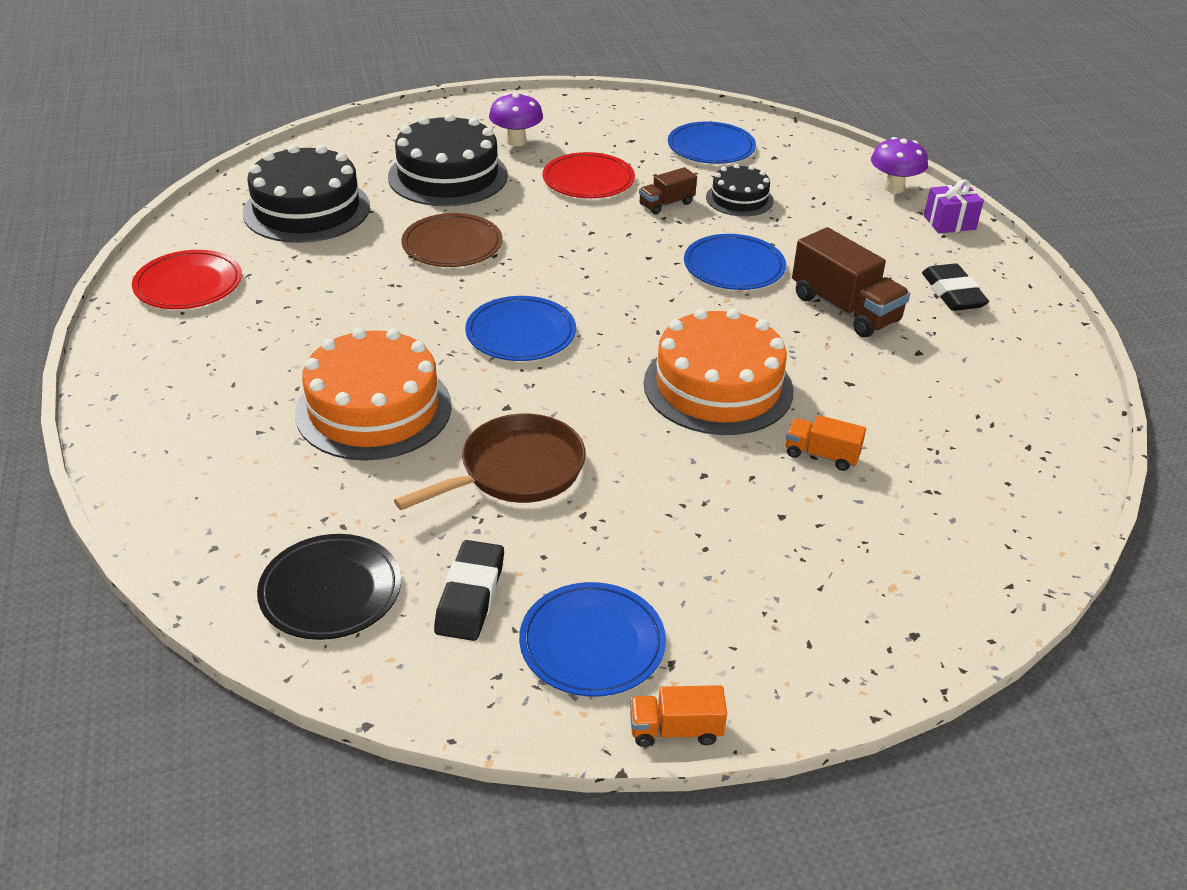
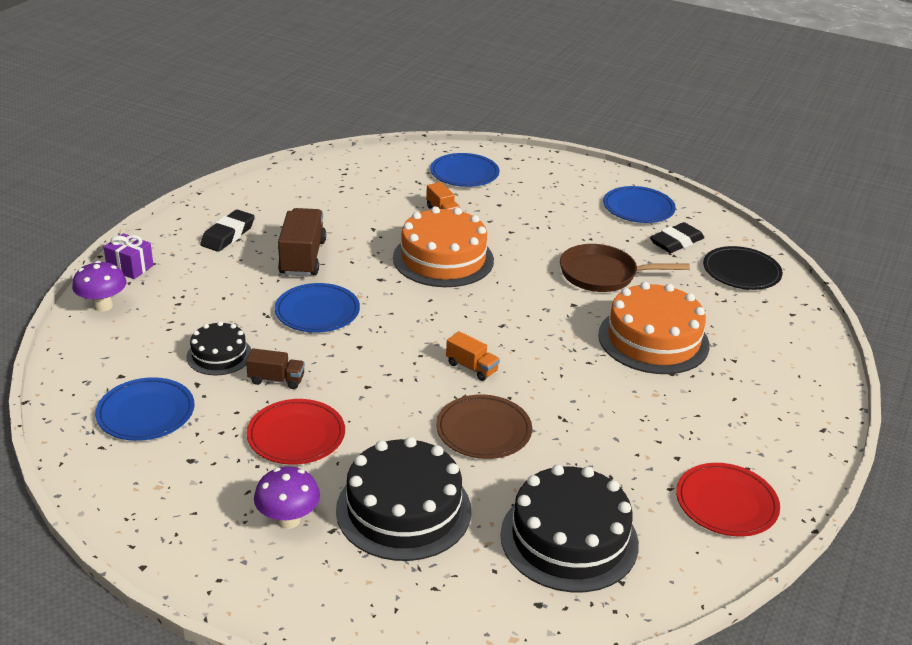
camera: 140 degrees left, 5 degrees down
(521, 333) = (515, 339): blue plate -> blue plate (464, 173)
(675, 730) = (634, 178): orange truck -> orange truck (471, 367)

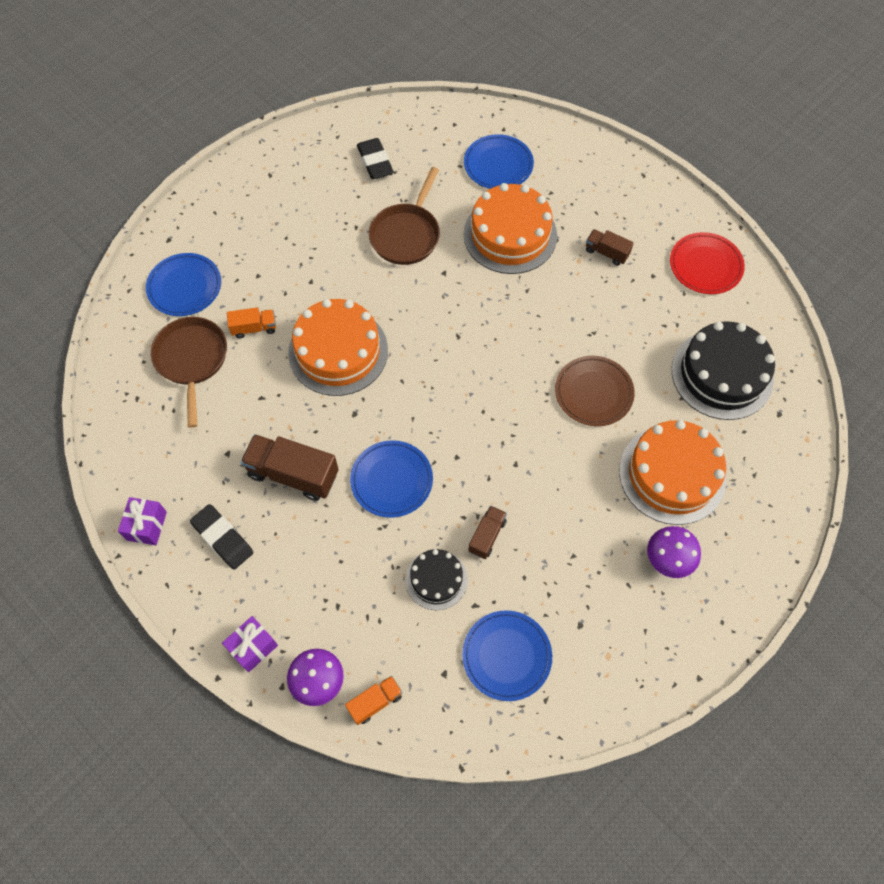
camera: 70 degrees left, 30 degrees up
(229, 200) = (147, 526): none -> purple gift
(296, 435) = (567, 534): red plate -> none
(393, 190) = (192, 360): none -> brown pan
(403, 510) = (672, 474): black cake -> orange cake
(471, 367) = (511, 377): orange truck -> orange truck (375, 702)
(638, 208) = (308, 167): blue plate -> blue plate (498, 165)
(682, 414) = (606, 253): none -> brown truck
(741, 272) = (435, 136): black plate -> none

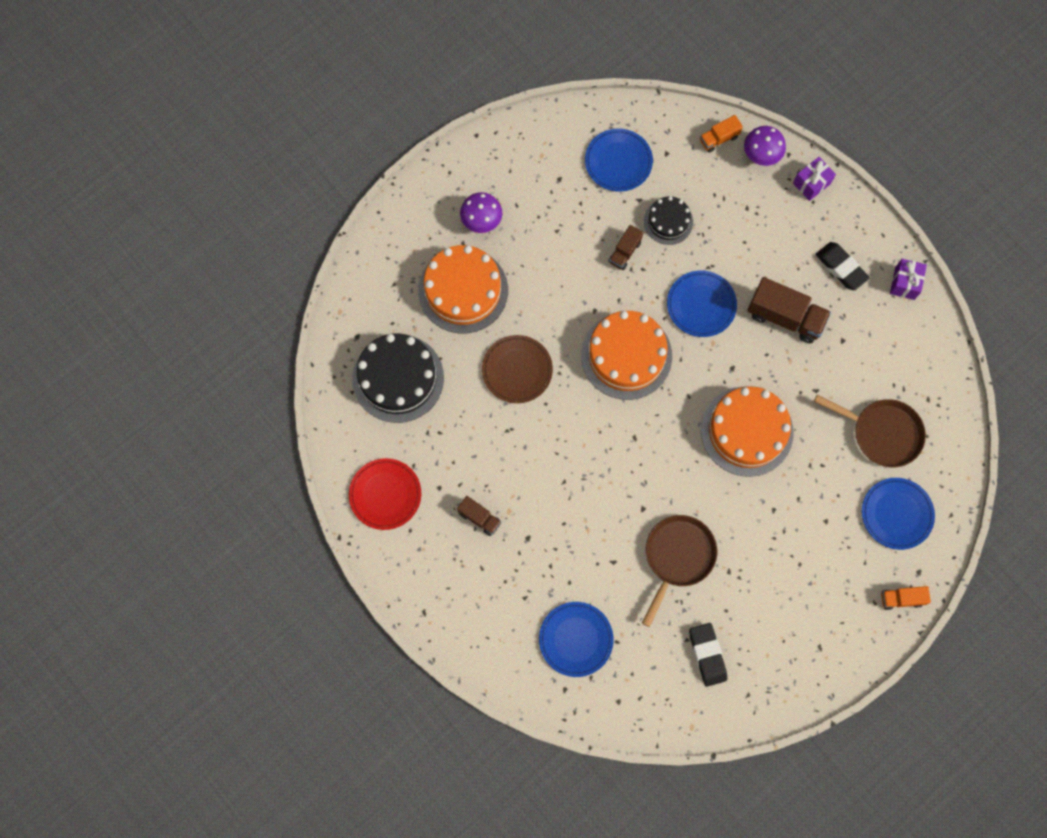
camera: 175 degrees left, 10 degrees up
(192, 360) = (882, 433): brown pan -> brown pan turned 60 degrees counterclockwise
(254, 328) = (826, 462): orange truck -> orange truck (901, 598)
(510, 235) = (573, 548): orange cake -> orange cake (626, 355)

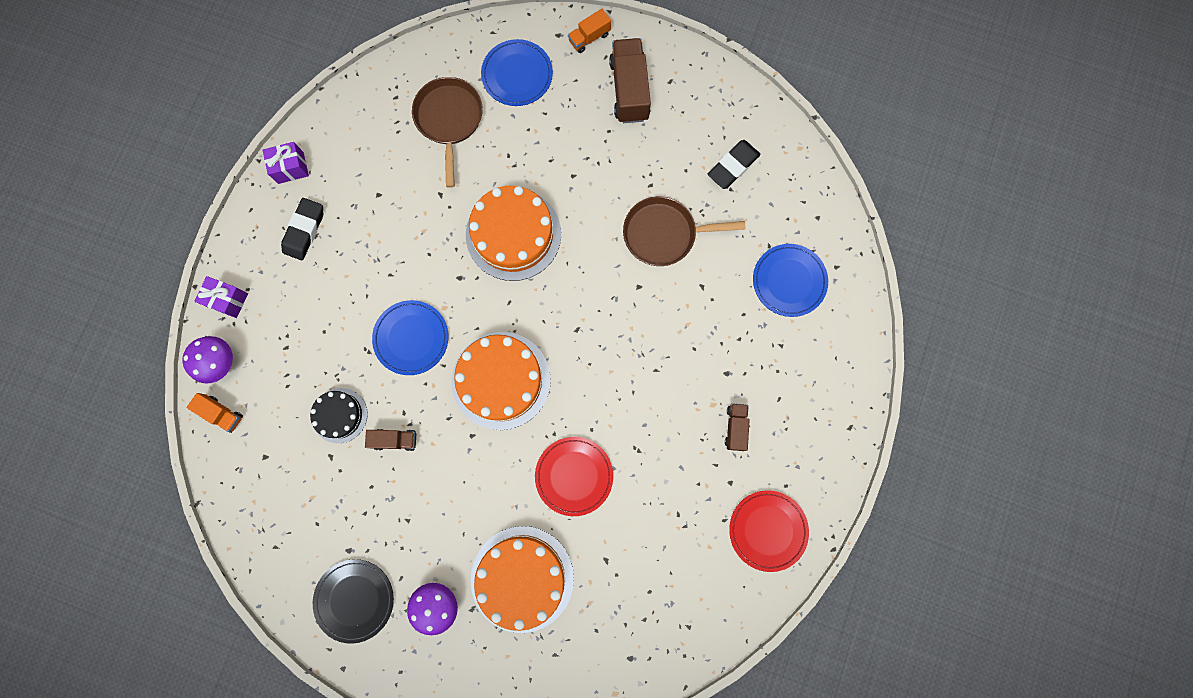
camera: 120 degrees left, 5 degrees up
(398, 378) = (648, 589): black cake -> none
(517, 370) = (574, 476): brown plate -> red plate
(520, 166) = (355, 600): none -> black plate
(618, 162) = (298, 500): blue plate -> none
(785, 317) = (382, 256): brown truck -> brown truck (629, 90)
(901, 598) = (589, 38): orange truck -> orange truck turned 90 degrees clockwise

